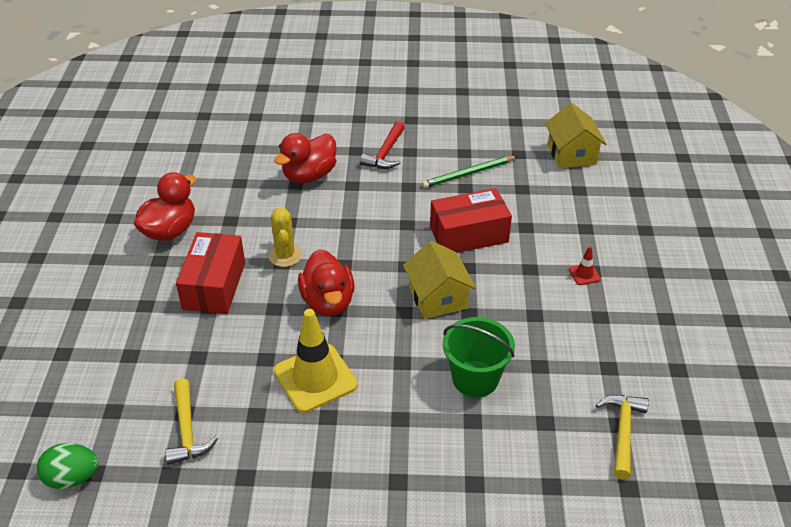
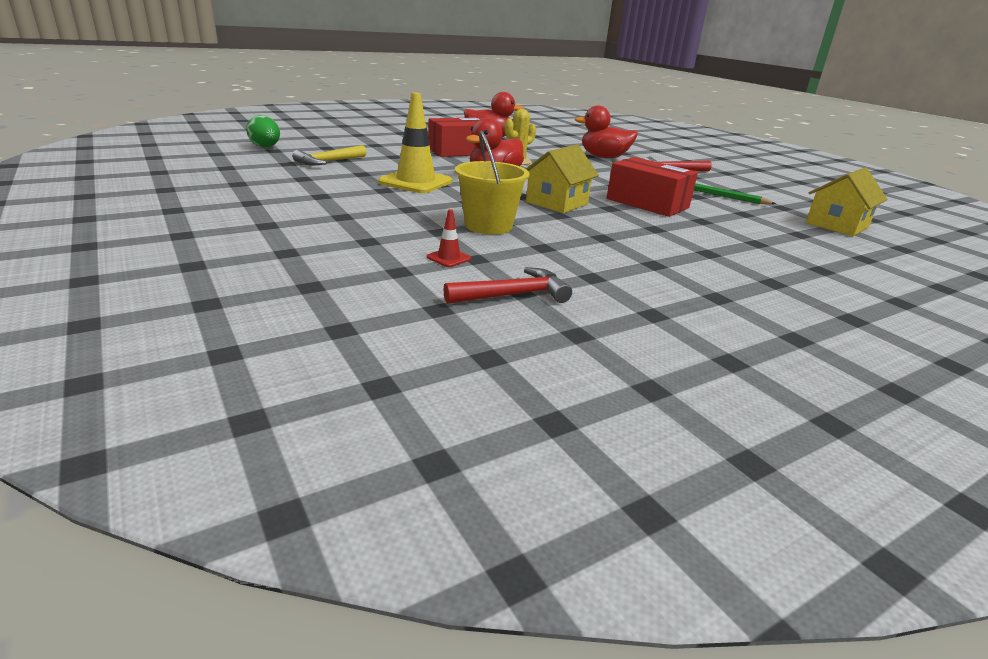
camera: 55 degrees right, 15 degrees down
(475, 379) = (488, 226): green bucket -> yellow bucket
(584, 274) = (695, 250): red traffic cone -> red traffic cone (449, 258)
(622, 432) = (513, 295): yellow hammer -> red hammer

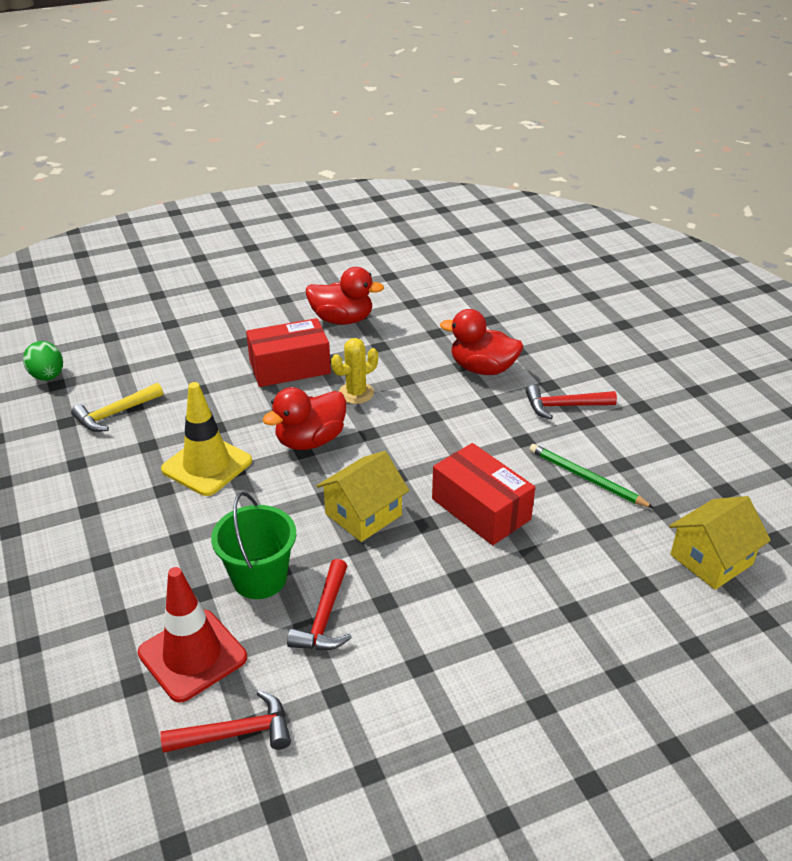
camera: 10 degrees right, 10 degrees up
(449, 258) = (192, 655): red traffic cone -> red traffic cone, size x2.34
(488, 226) = (259, 578): yellow bucket -> green bucket
(556, 243) = (324, 618): none -> red hammer

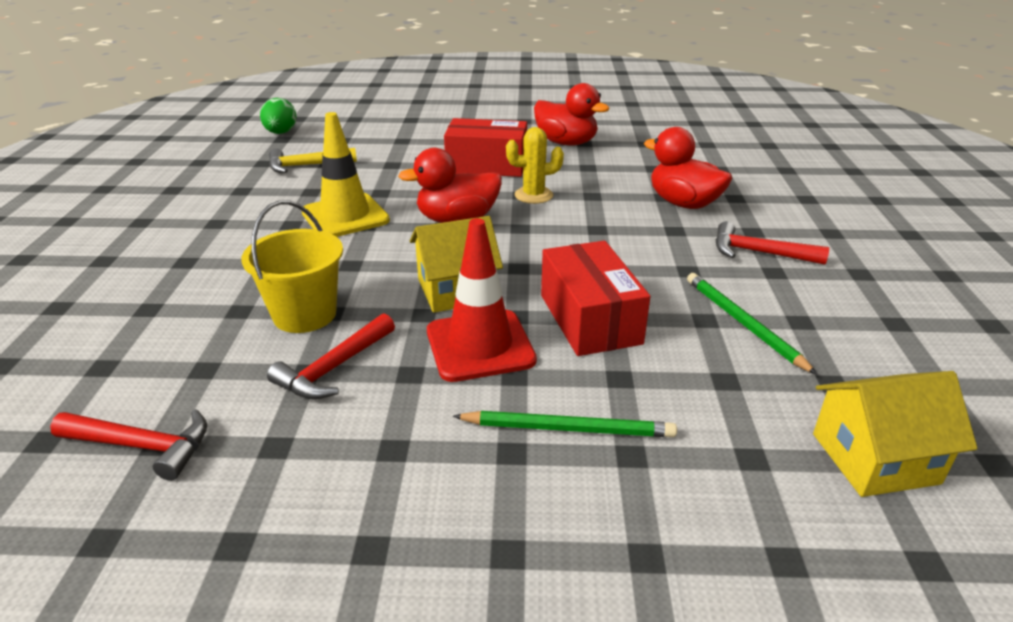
camera: 25 degrees right, 5 degrees down
(192, 655) = (178, 360): red traffic cone -> red traffic cone (480, 346)
(259, 578) = (304, 314): green bucket -> yellow bucket
(522, 606) = (568, 428): none -> green pencil

